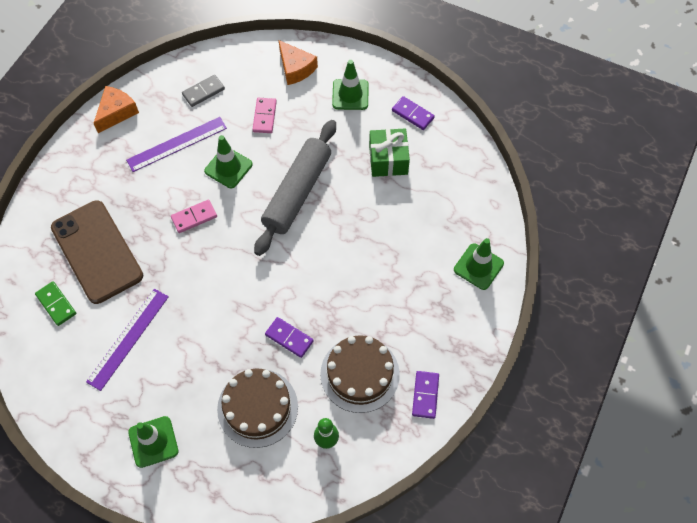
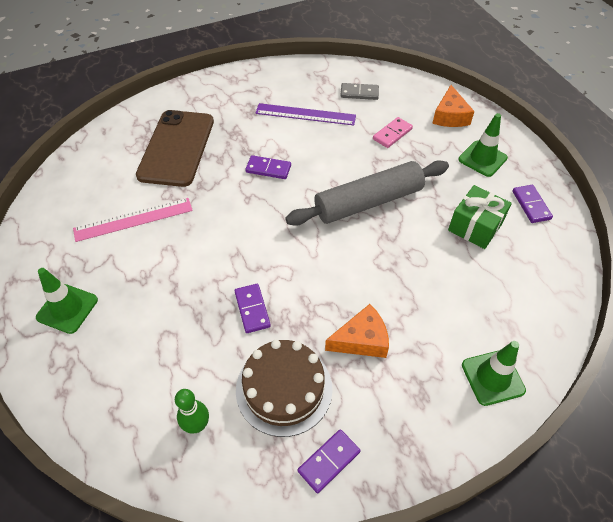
camera: 40 degrees right, 10 degrees down
(56, 304) = (113, 163): green domino -> none
(116, 112) = (283, 72): orange cheese -> orange cheese (361, 340)
(128, 338) = (133, 219): purple ruler -> pink ruler
(194, 217) = (268, 169): pink domino -> purple domino
(228, 167) = (329, 151): green traffic cone -> none
(257, 407) = (170, 346): brown cake -> none

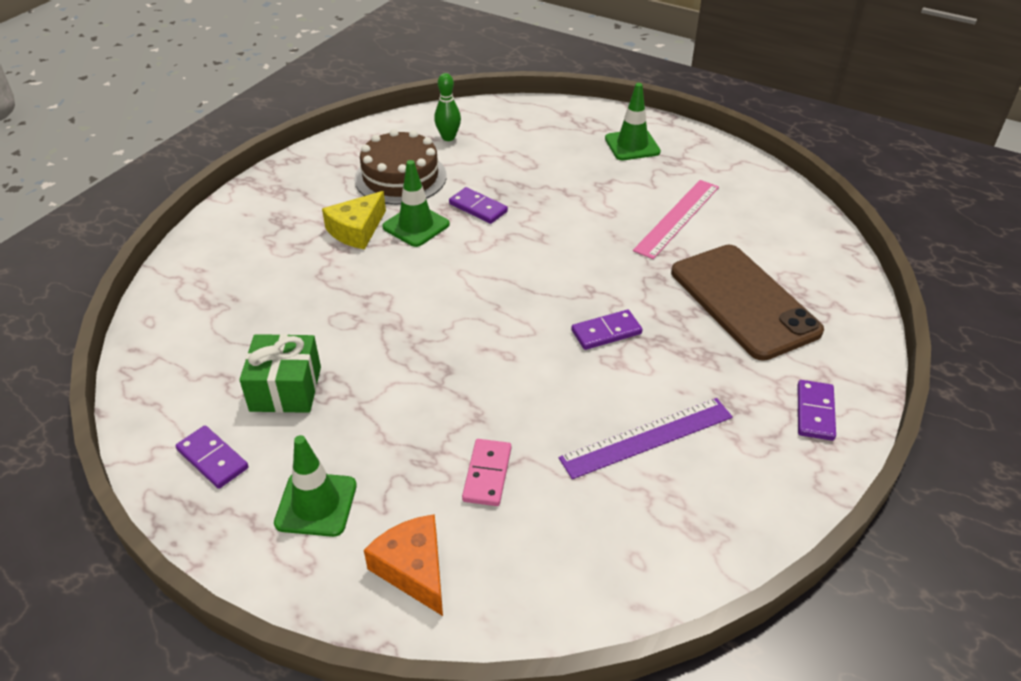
camera: 145 degrees right, 10 degrees down
(329, 461) = (333, 160): purple domino -> purple domino (815, 412)
(359, 93) = (606, 531): grey domino -> none
(361, 340) = (357, 230): orange cheese -> yellow cheese
(368, 202) = (444, 353): grey rolling pin -> none
(492, 377) = (213, 256): green traffic cone -> green traffic cone (416, 226)

